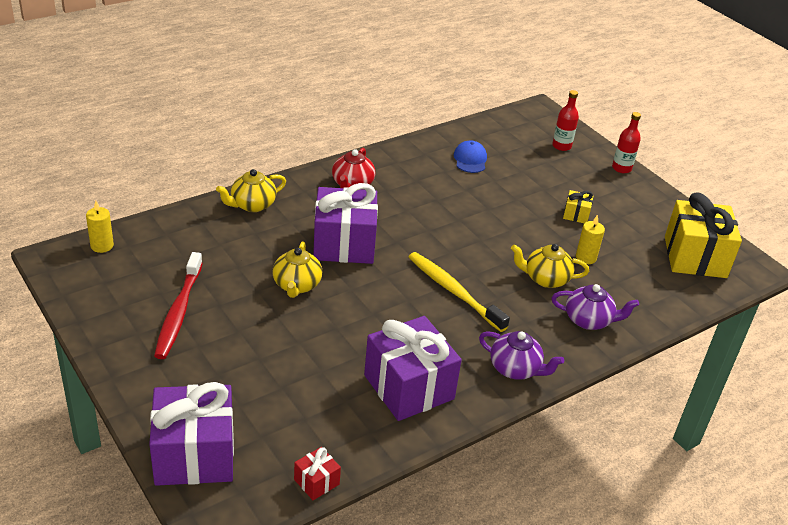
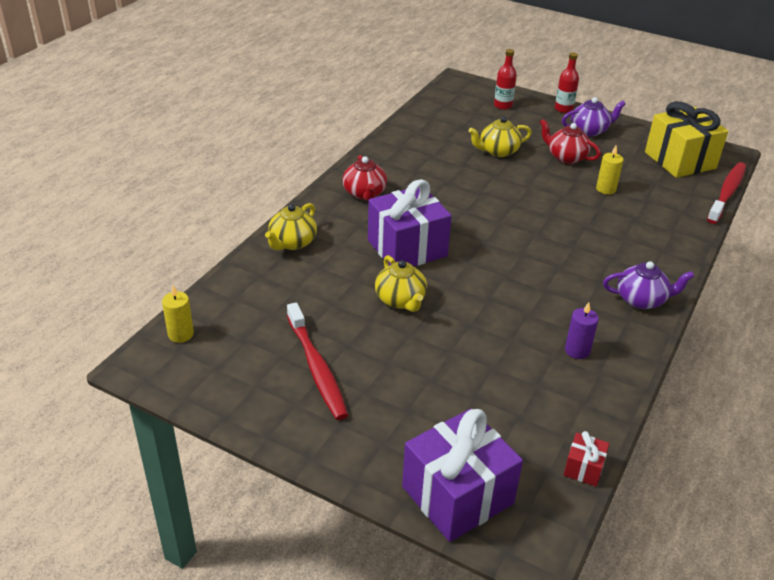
camera: 25 degrees left, 0 degrees up
(409, 387) = (577, 350): purple gift -> purple candle
(453, 291) = (534, 254): yellow toothbrush -> none
(470, 159) = (442, 139): blue cap -> none
(545, 279) = (593, 217): yellow teapot -> yellow teapot (498, 151)
(576, 215) = (566, 157): yellow gift -> red teapot
(589, 320) = (656, 238): purple teapot -> purple teapot (589, 130)
(713, 305) = (727, 193): none -> red toothbrush

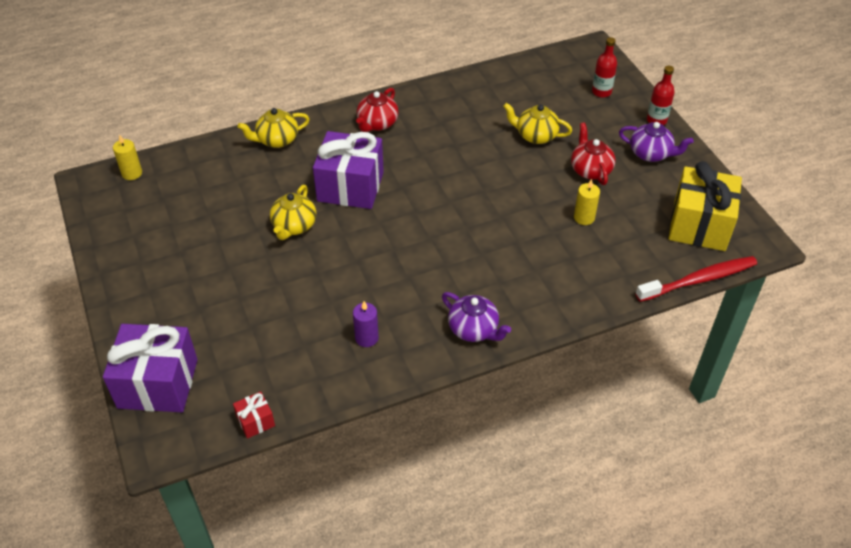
camera: 40 degrees right, 10 degrees up
(316, 368) = (181, 245): red toothbrush -> none

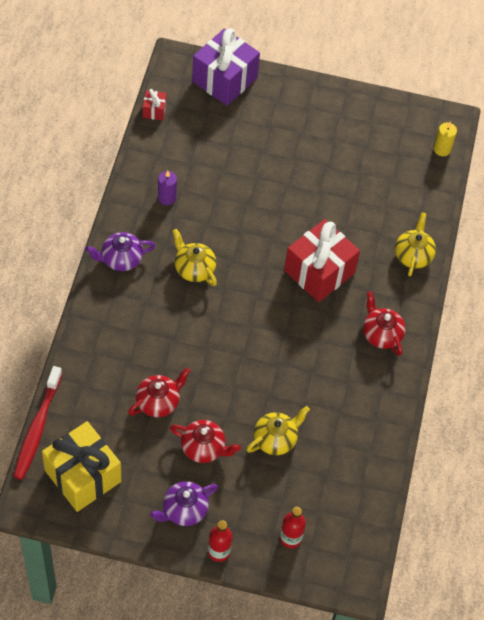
camera: 120 degrees right, 10 degrees up
(294, 226) = (305, 215): yellow teapot -> yellow teapot (194, 268)
(350, 187) = (319, 272): purple gift -> red gift
(584, 218) = (158, 402): yellow candle -> red teapot

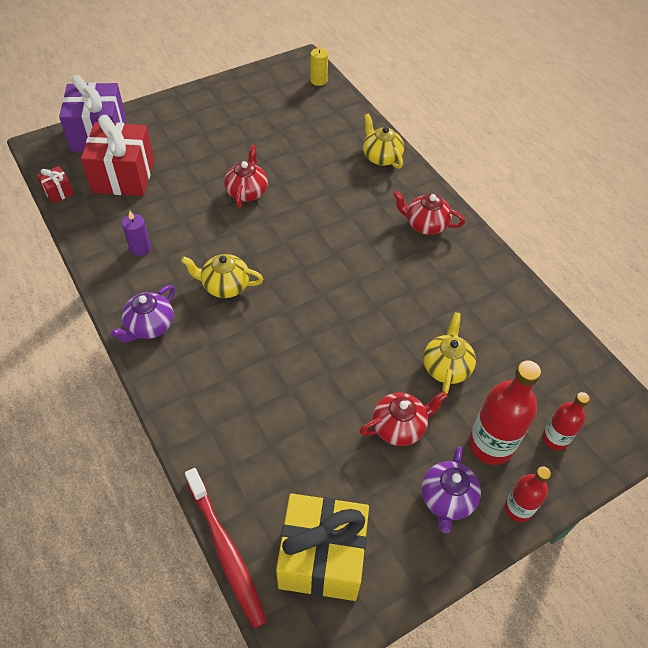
camera: 40 degrees left, 5 degrees down
(158, 402) = (316, 421): red teapot -> red teapot (247, 191)
(246, 506) = (490, 445): none -> red bottle
(319, 272) = (328, 215): red gift -> red gift (123, 176)

